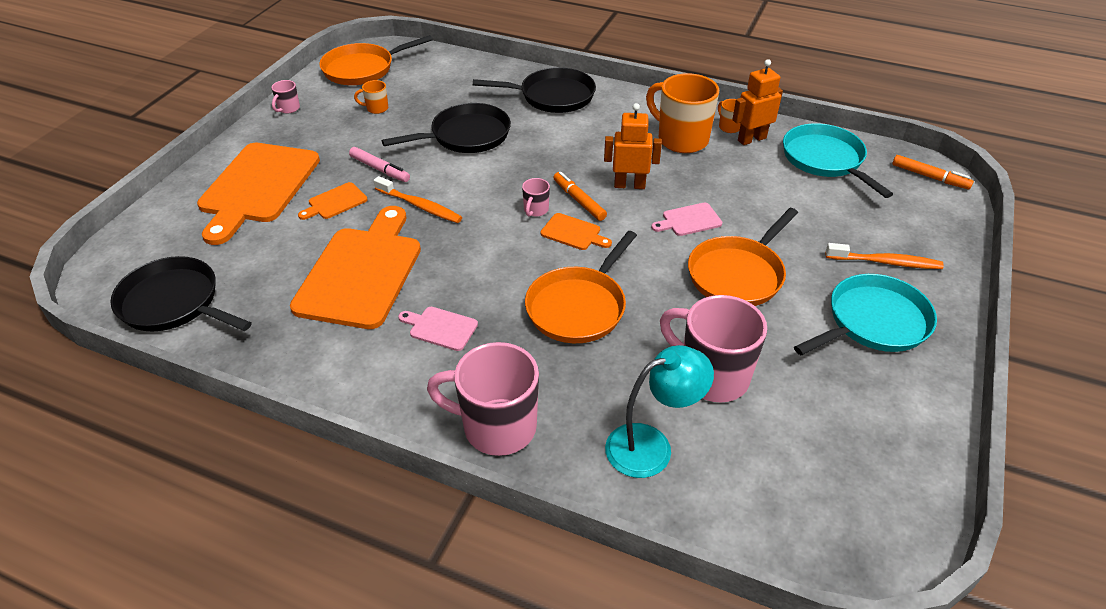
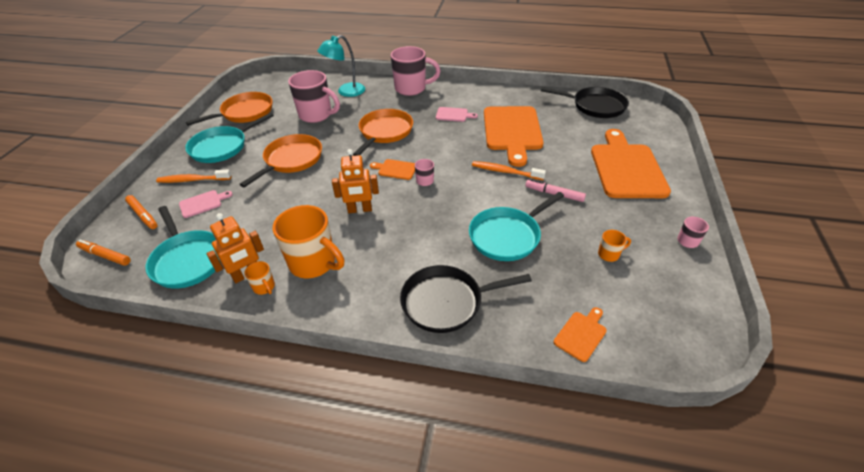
camera: 170 degrees right, 0 degrees up
(335, 202) = (564, 166): orange cutting board -> orange cutting board (581, 334)
(362, 69) = (675, 311): orange pan -> orange pan (245, 113)
(466, 136) = (507, 236): black pan -> turquoise pan
(579, 200) = (396, 192): orange marker -> orange marker (143, 215)
(689, 220) = (317, 189): pink cutting board -> pink cutting board (203, 203)

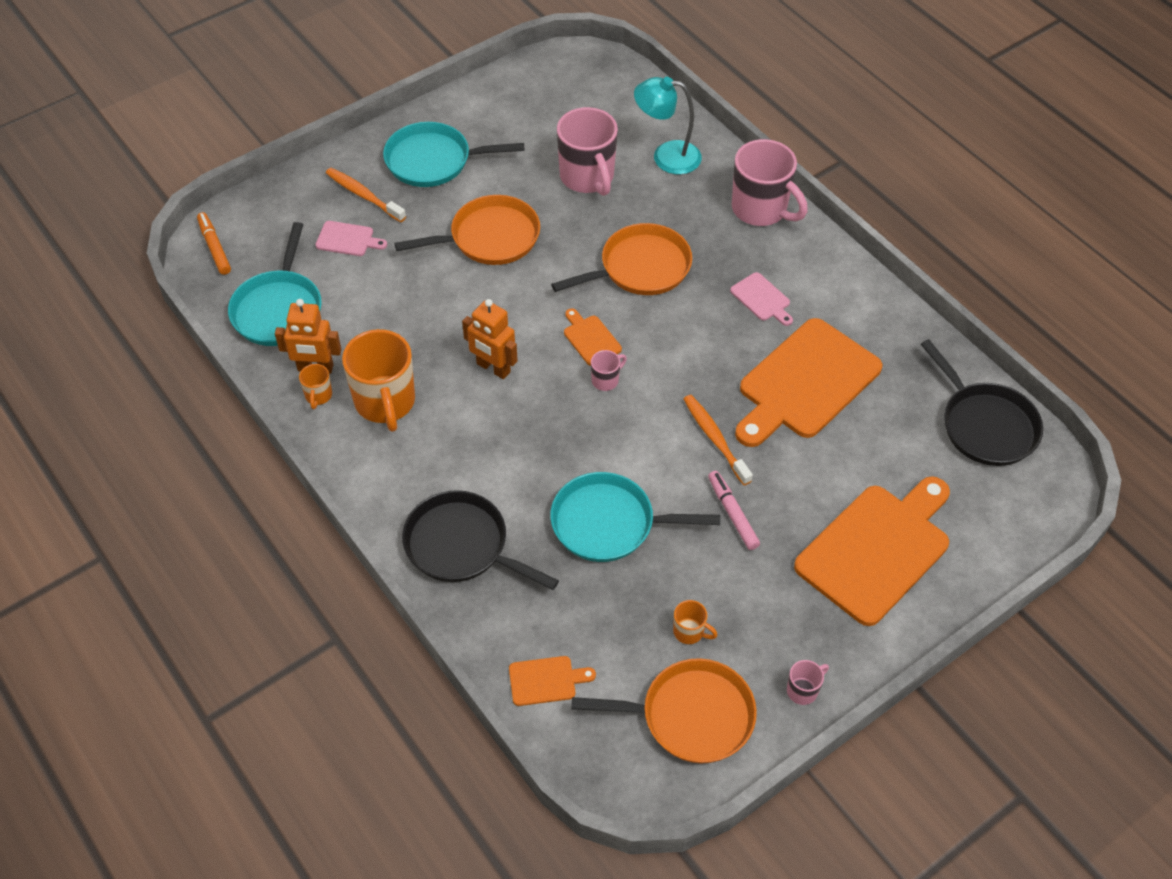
camera: 40 degrees right, 10 degrees up
(143, 215) = (281, 215): orange marker -> none
(245, 113) = (507, 113): orange pan -> orange pan (690, 716)

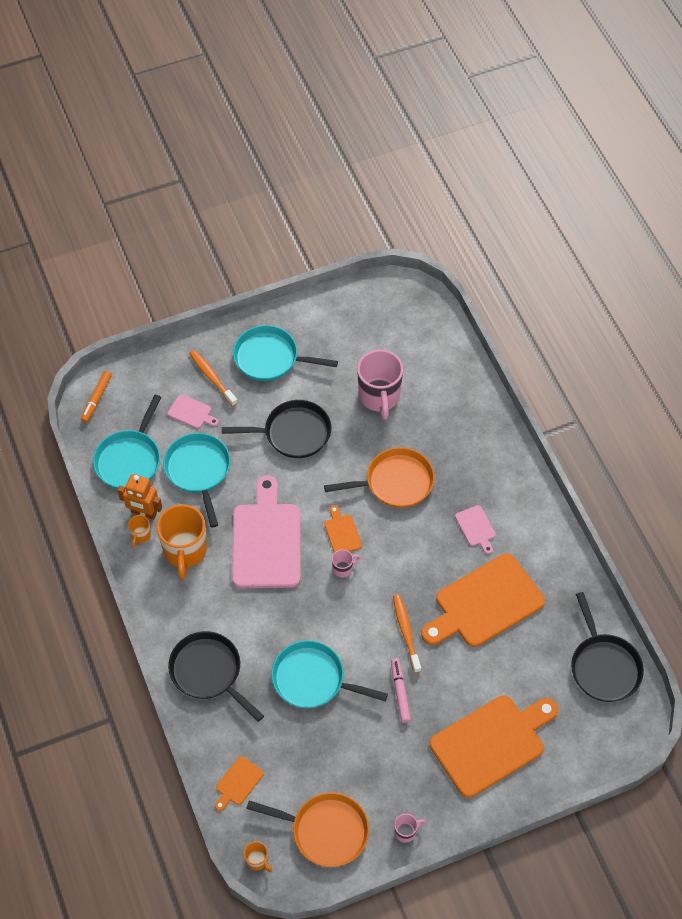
camera: 15 degrees right, 5 degrees up
(214, 247) = (96, 399): orange marker -> orange marker turned 150 degrees counterclockwise
(376, 304) = (198, 471): none -> turquoise pan
(489, 238) = (293, 433): orange pan -> black pan
(493, 368) = (266, 541): orange robot -> pink cutting board
(546, 681) = (238, 782): orange cutting board -> orange cutting board turned 120 degrees clockwise
(666, 156) = (444, 391): turquoise lamp -> none
(689, 632) = (343, 772): orange mug -> orange mug (257, 861)
(761, 209) = (500, 452): pink mug -> none

